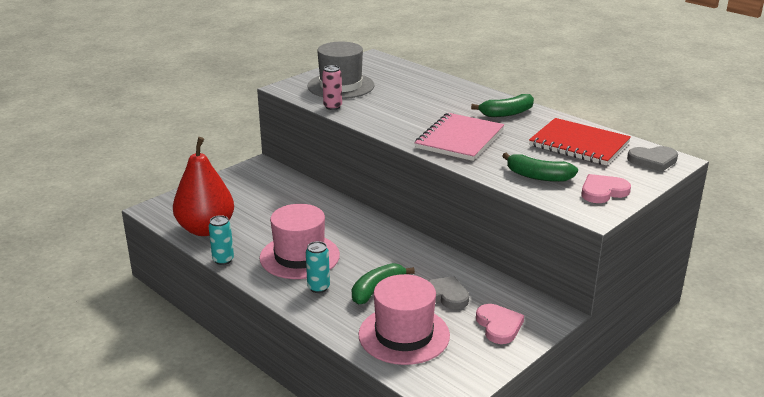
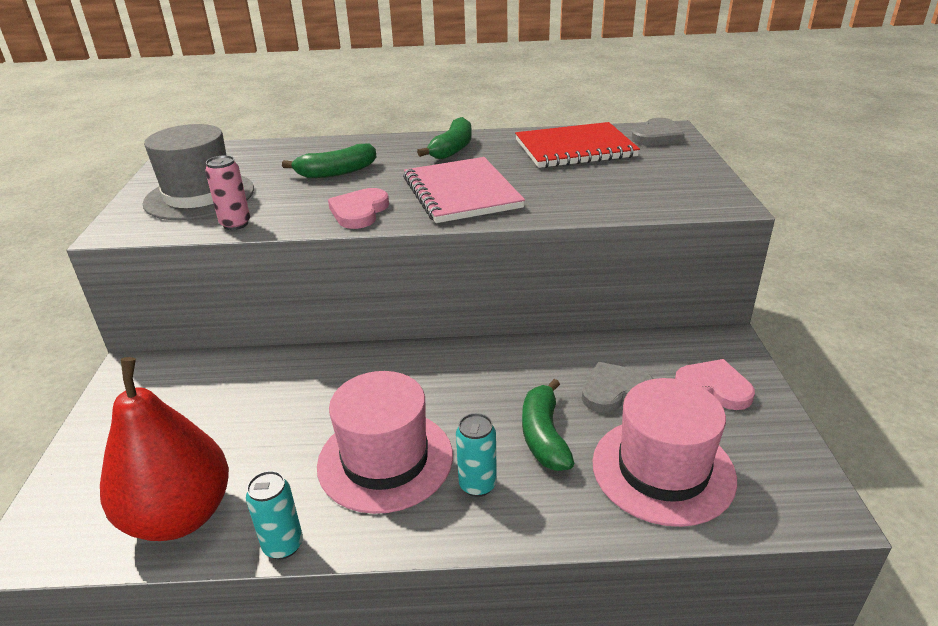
camera: 45 degrees left, 5 degrees up
(538, 176) = (610, 193): green banana -> green banana (336, 172)
(603, 191) = (686, 179): pink heart -> pink heart (359, 212)

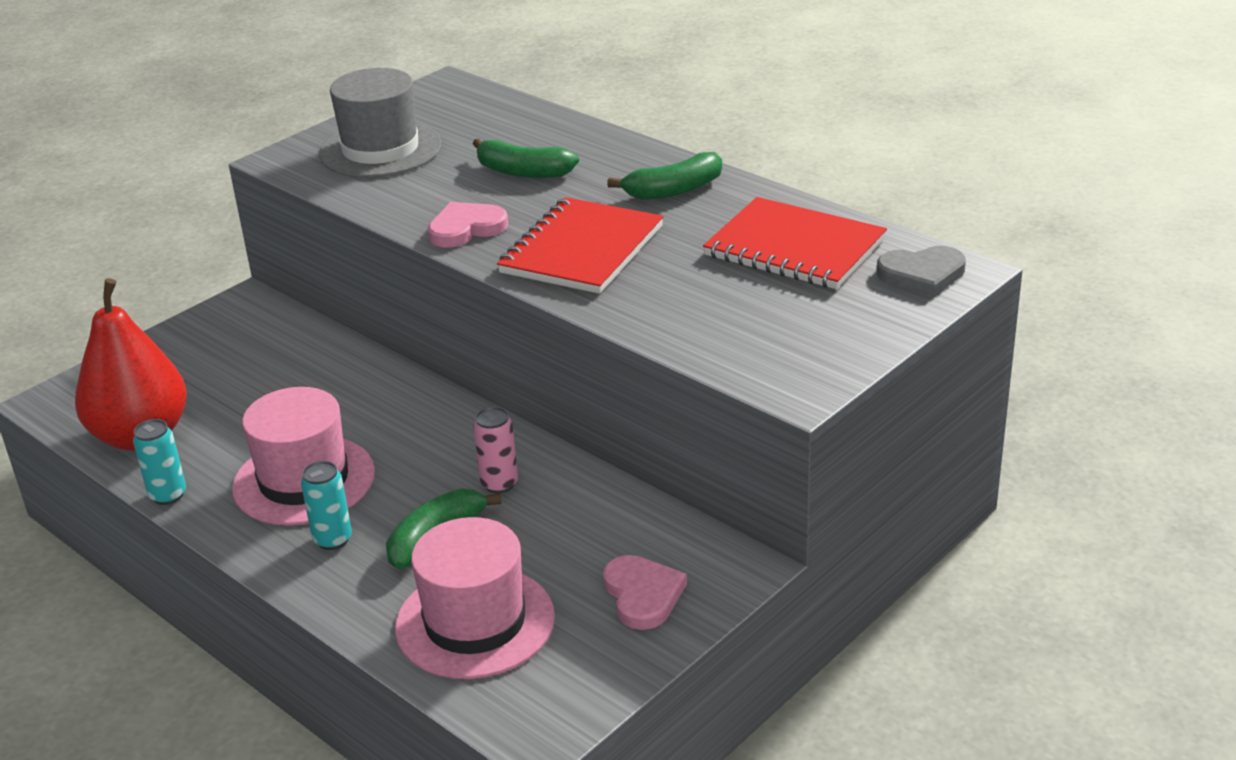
camera: 45 degrees right, 0 degrees up
(235, 224) = (361, 195): pink can -> pink can (499, 484)
(461, 193) = (581, 250): pink notebook -> red notebook
(615, 391) = (553, 541): grey heart -> none

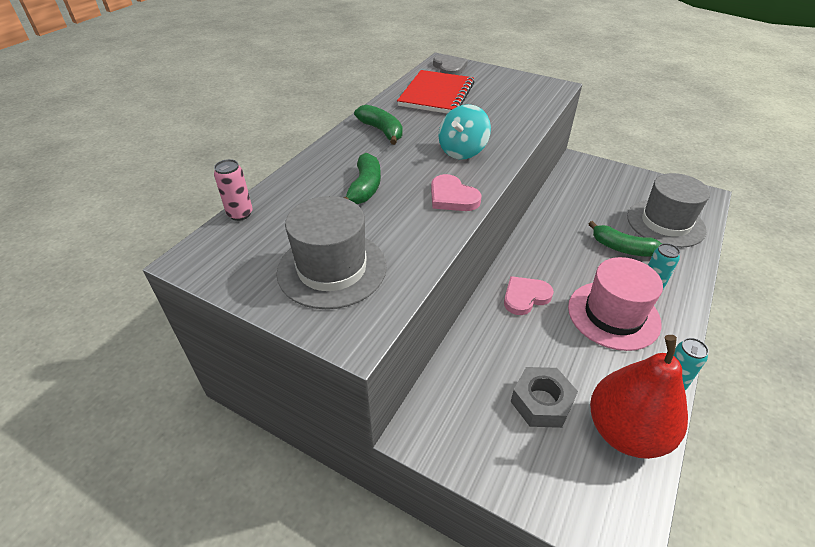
camera: 105 degrees left, 10 degrees up
(220, 385) = (541, 402): none -> grey nut
(475, 622) = (665, 223): pink hat -> grey hat
(499, 484) = (568, 235): pink can -> pink can (240, 214)
(581, 250) = (462, 151): red notebook -> turquoise spinning top
(643, 595) = (612, 181): pink heart -> pink heart (525, 297)

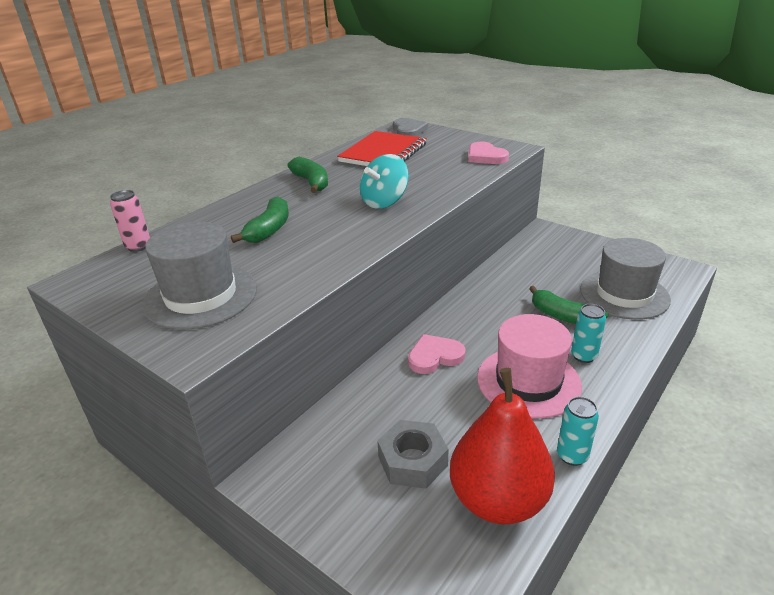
camera: 10 degrees right, 10 degrees down
(452, 197) = (353, 241): pink heart -> pink heart (485, 157)

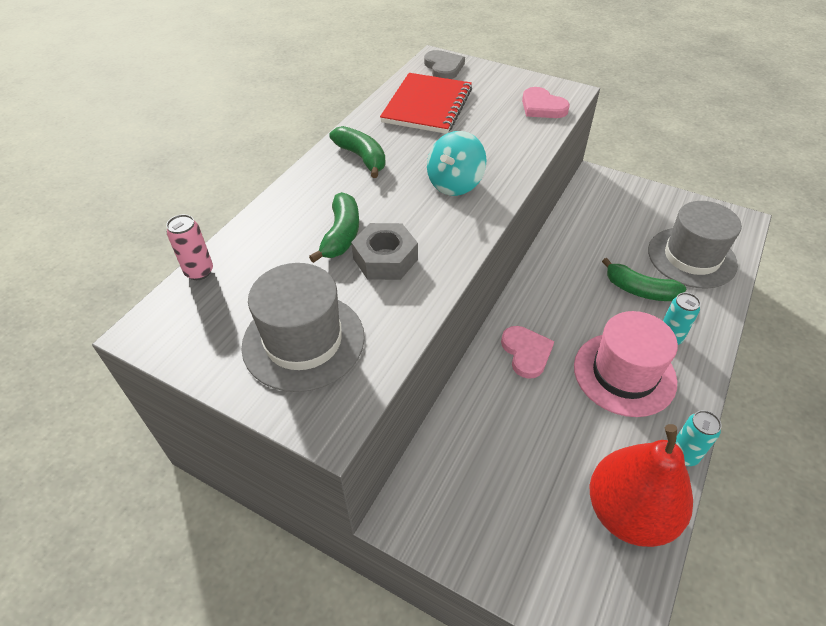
camera: 10 degrees left, 15 degrees up
(412, 461) = (538, 479): grey nut -> grey nut (385, 259)
(434, 356) = (526, 353): pink heart -> pink heart turned 105 degrees clockwise

